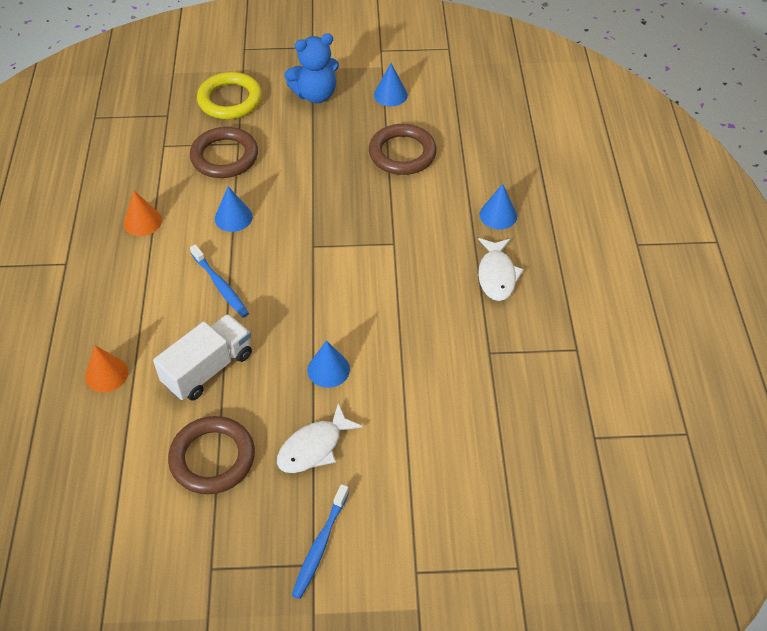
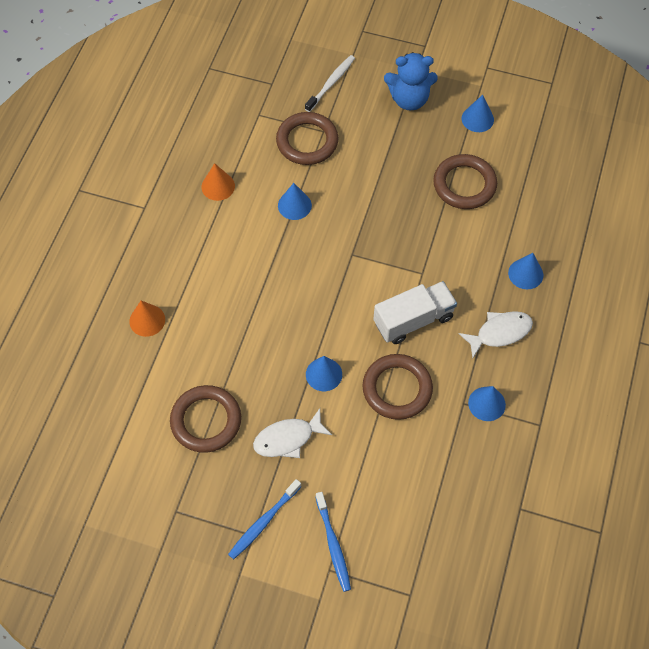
camera: 20 degrees right, 10 degrees up
(208, 369) = (227, 342): white truck -> white truck (413, 320)
(220, 286) = (262, 268): blue toothbrush -> blue toothbrush (333, 545)
(230, 100) = (331, 83): yellow ring -> white toothbrush
(413, 360) = (397, 389): none -> brown ring
(497, 275) = (500, 333): white fish -> white fish turned 135 degrees counterclockwise
(513, 346) = (486, 403): none -> blue cone

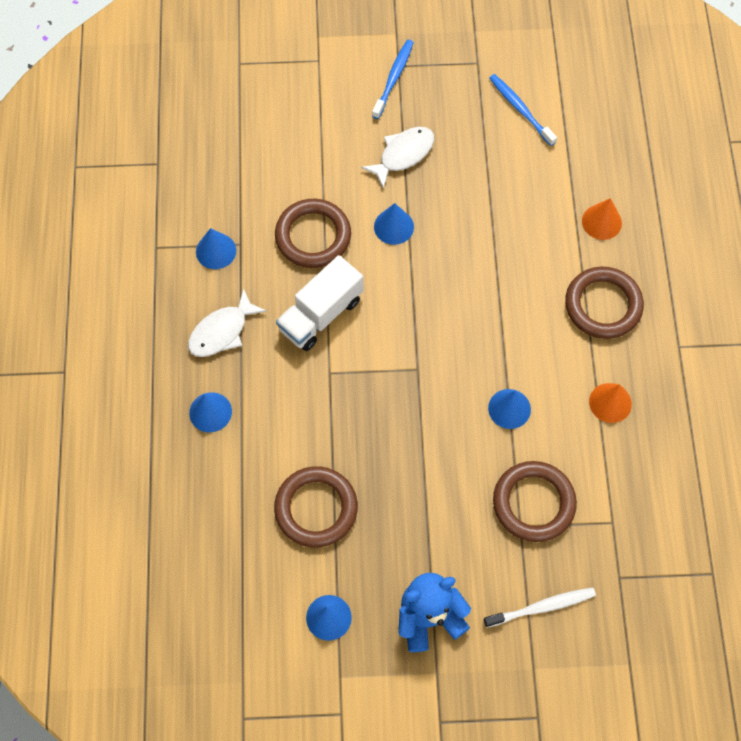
camera: 160 degrees right, 5 degrees up
(206, 421) = (490, 145): brown ring -> brown ring (603, 305)
(331, 83) = (542, 607): white toothbrush -> white toothbrush turned 120 degrees counterclockwise
(333, 545) = (322, 80): blue toothbrush -> blue toothbrush (520, 109)

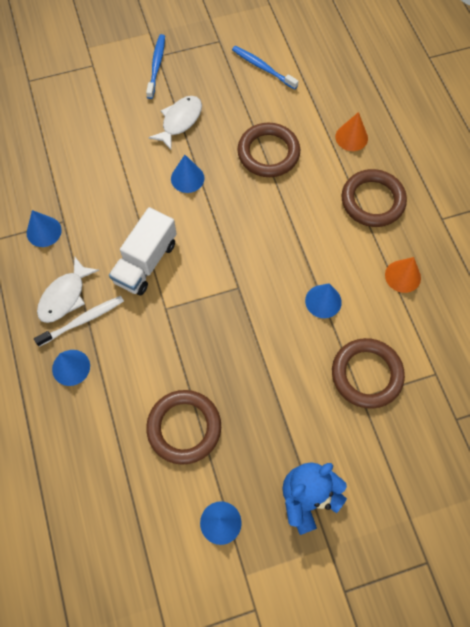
camera: 15 degrees left, 0 degrees up
(313, 236) = (123, 201): brown ring -> brown ring (268, 153)
(542, 607) = (401, 462): white toothbrush -> white toothbrush (83, 320)

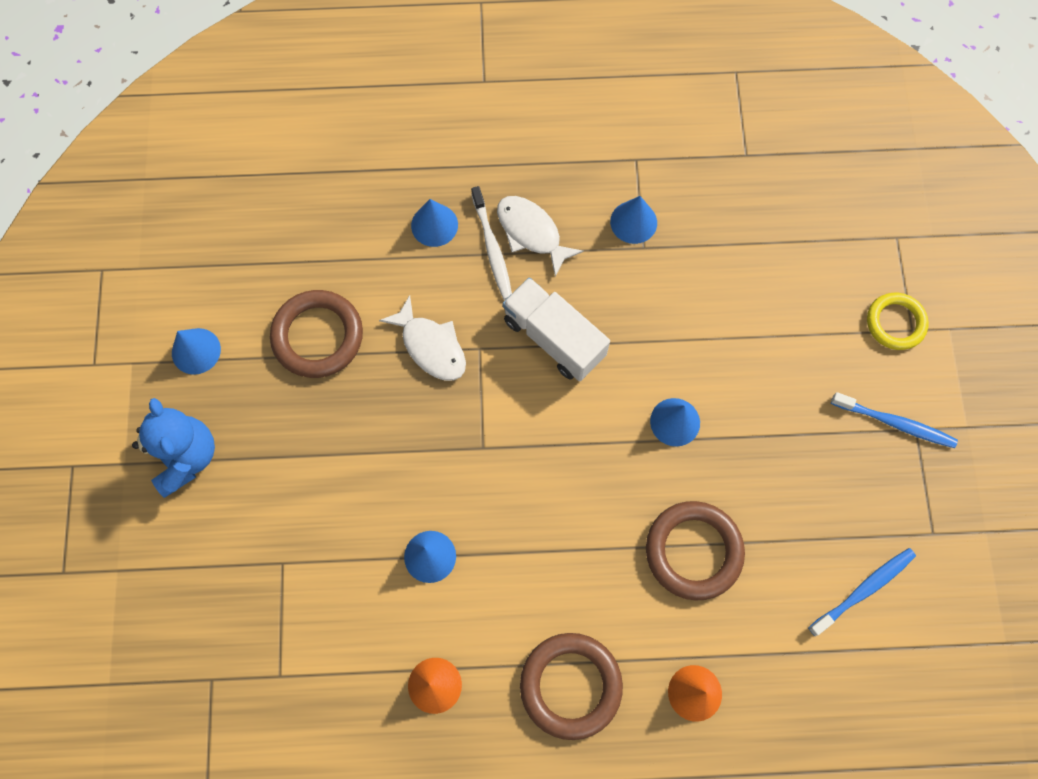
camera: 105 degrees right, 5 degrees up
(89, 74) = (895, 323): none -> yellow ring
(180, 121) = (780, 434): white fish -> white fish (431, 346)
(366, 374) = (309, 580): brown ring -> none

